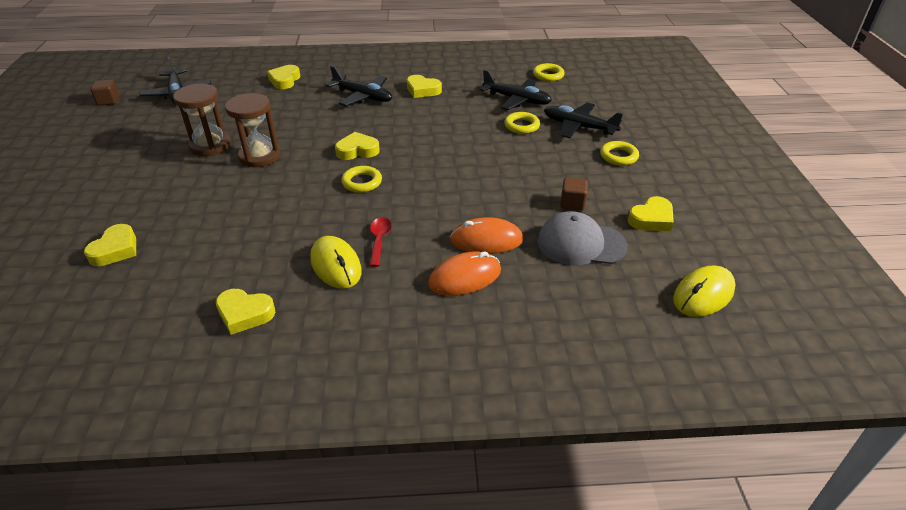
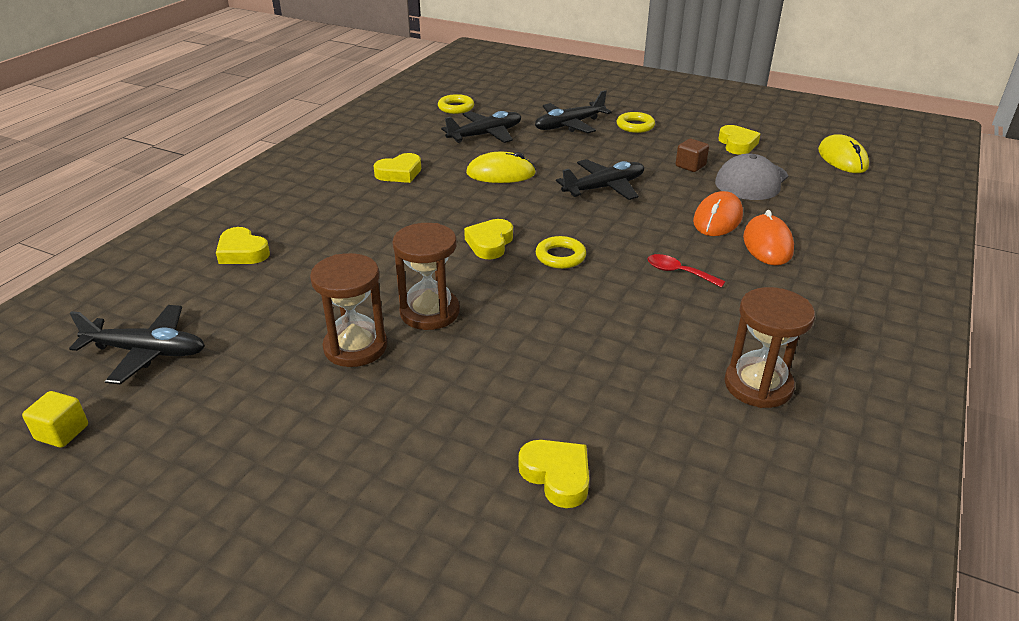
camera: 60 degrees left, 5 degrees down
(108, 101) = (62, 432): brown cube -> yellow cube
(245, 314) = (758, 385): yellow heart -> brown hourglass
(336, 265) = (705, 308): yellow mouse -> yellow mouse (501, 173)
(363, 96) = (366, 210): black plane -> black plane (604, 188)
(521, 126) = (538, 147): yellow ring -> none

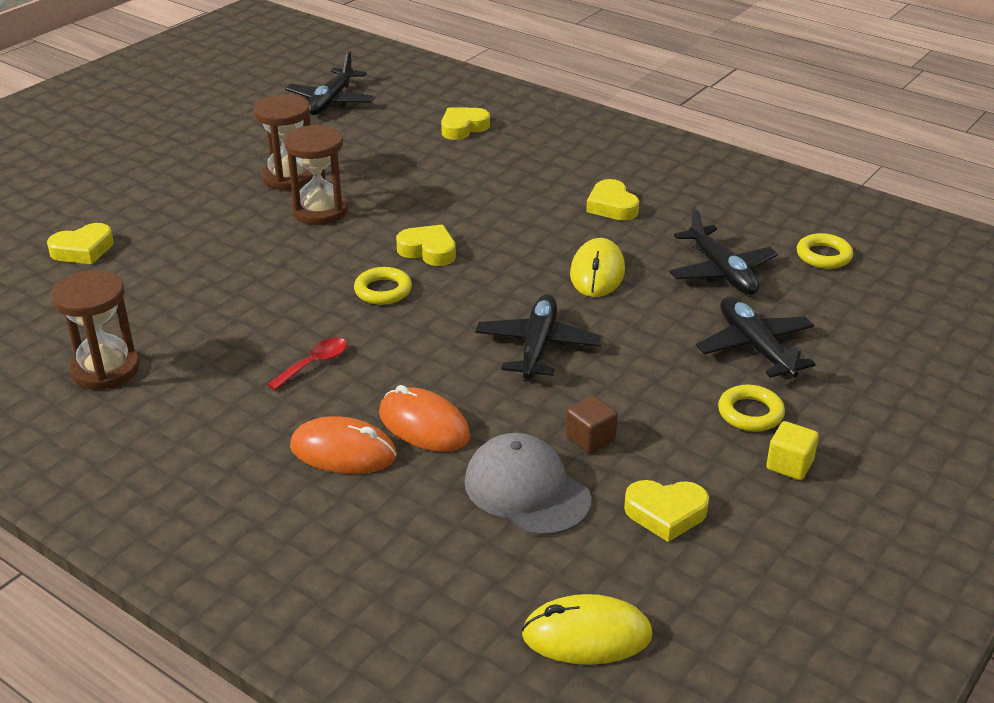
camera: 100 degrees right, 0 degrees up
(62, 432) = (258, 84): yellow cube -> yellow cube (789, 465)
(604, 188) = (538, 346): black plane -> black plane turned 150 degrees counterclockwise

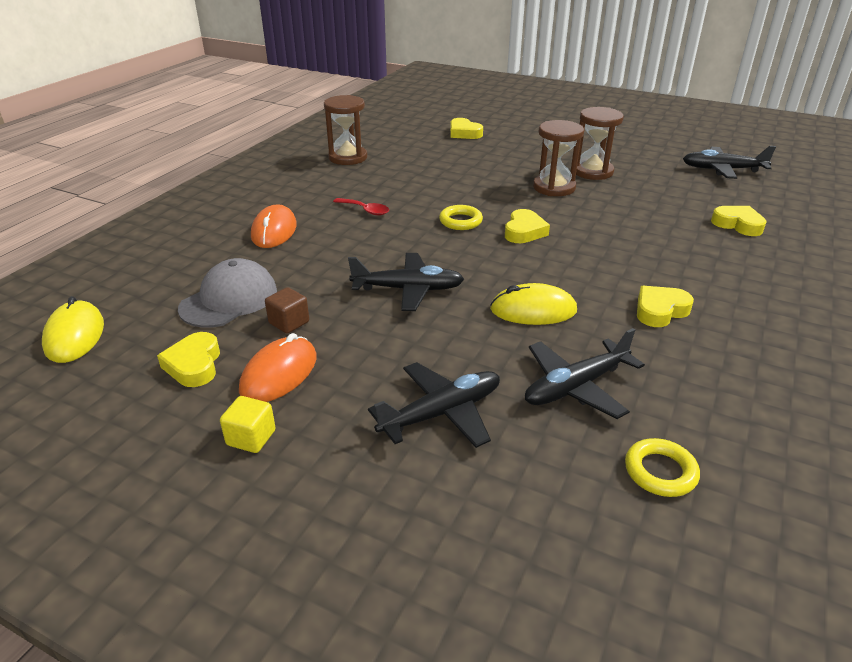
camera: 80 degrees right, 0 degrees up
(424, 425) = (302, 254): orange mouse -> orange mouse (279, 374)
(750, 413) = (330, 411): yellow ring -> none

